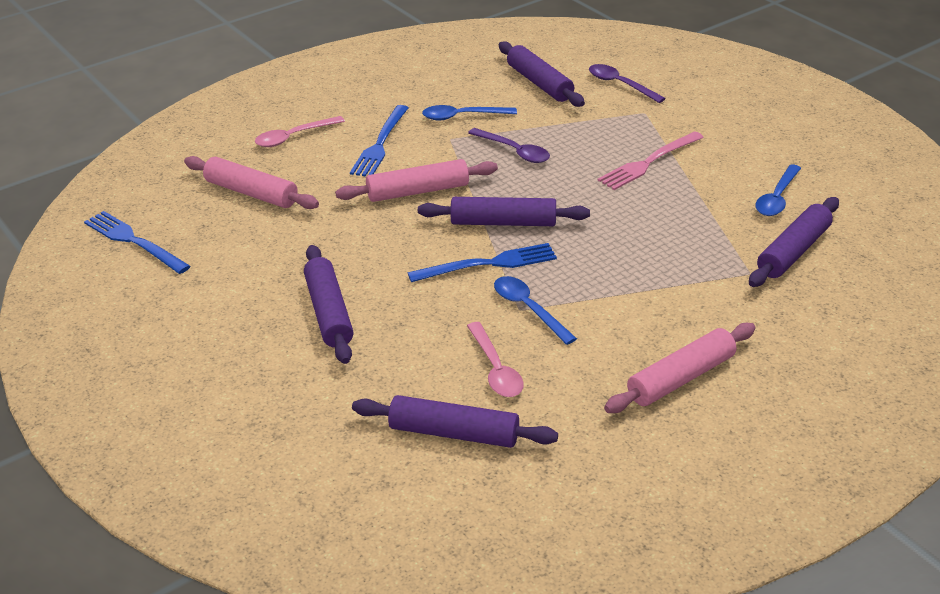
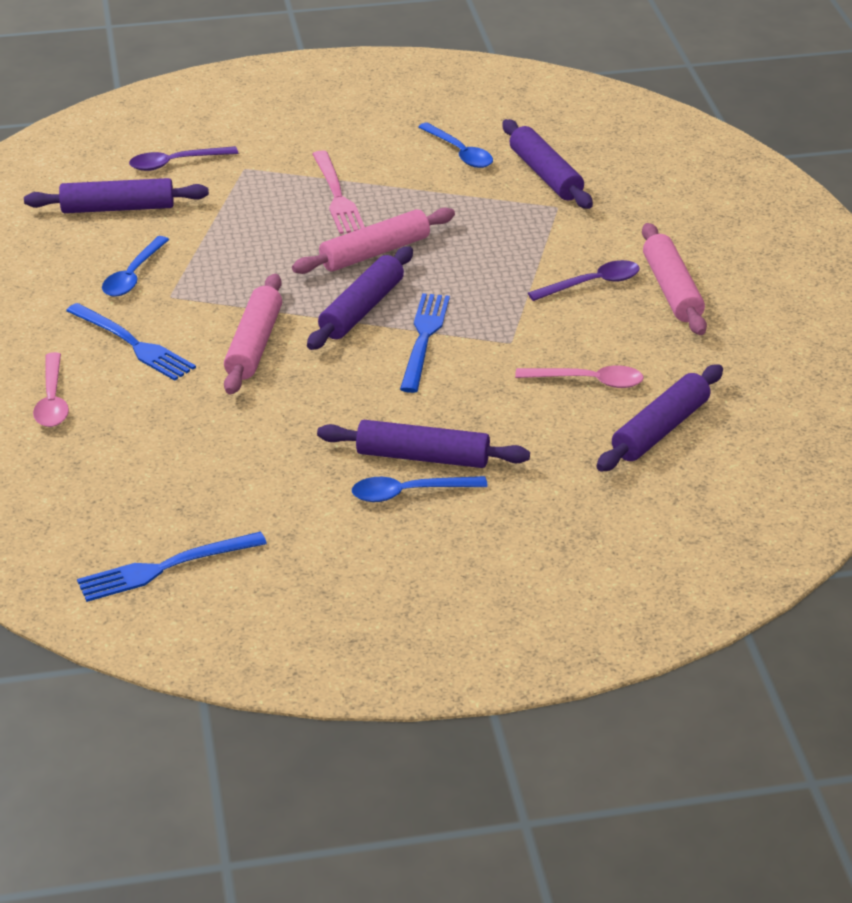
camera: 65 degrees left, 0 degrees up
(251, 193) = (145, 458): pink rolling pin -> pink rolling pin (374, 252)
(514, 151) = (238, 264): purple spoon -> purple spoon (592, 284)
(529, 309) = (514, 337): blue spoon -> blue spoon (409, 493)

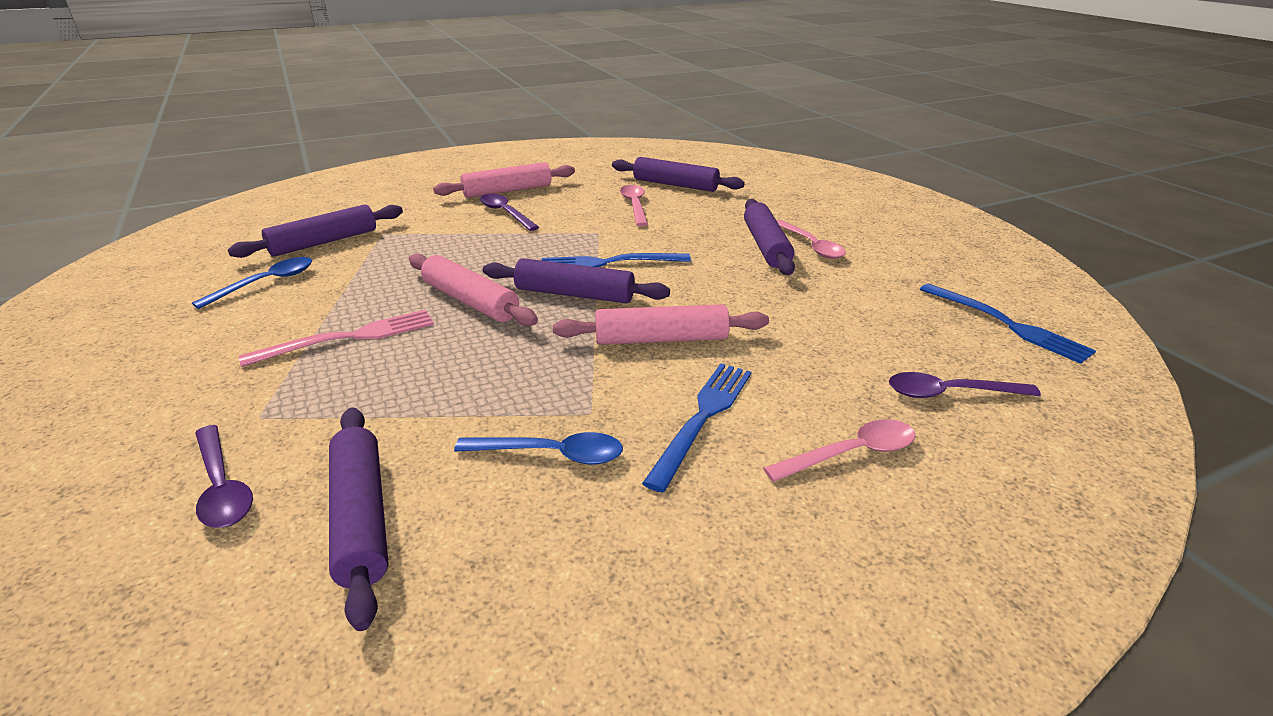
camera: 105 degrees left, 5 degrees down
(86, 478) = (950, 393): none -> purple spoon
(409, 493) = (811, 246): blue spoon -> pink spoon

